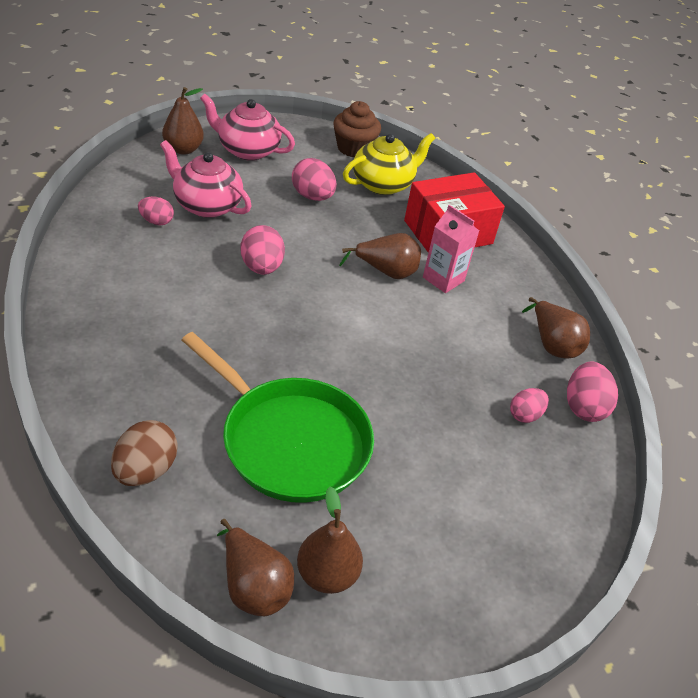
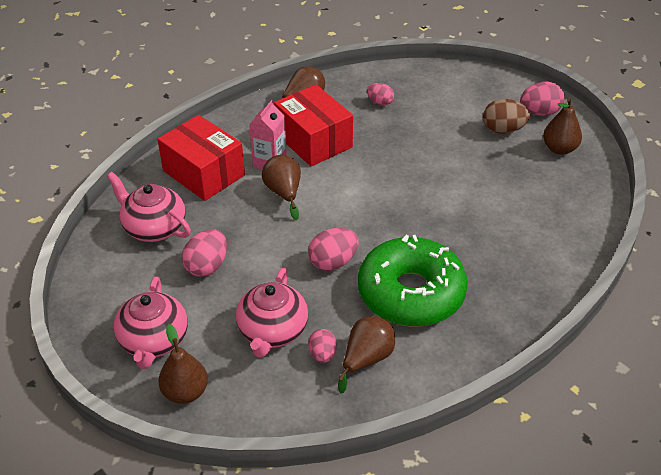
camera: 105 degrees left, 0 degrees up
(145, 470) = (567, 242): brown egg -> brown egg (503, 130)
(179, 301) = (411, 293): none -> green donut
(253, 586) = (591, 172): brown pear -> brown pear (366, 359)
(290, 441) = (488, 189): green pan -> none
(354, 148) = (99, 265): brown cupcake -> none
(383, 184) = (154, 228): yellow teapot -> pink teapot
(467, 325) = (313, 140): none -> red box
(584, 407) = (353, 82): pink egg -> pink egg (540, 112)

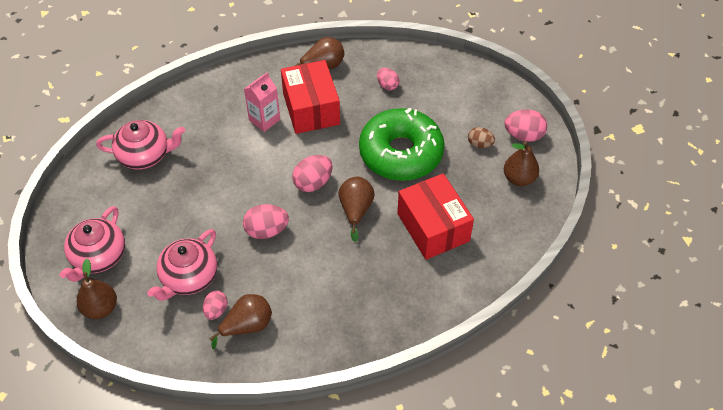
camera: 20 degrees right, 10 degrees up
(154, 228) = (145, 155): pink teapot -> pink teapot turned 120 degrees clockwise
(203, 173) = (207, 115): red box -> red box (433, 227)
(207, 266) = (168, 203): pink egg -> pink egg (313, 183)
(284, 193) = (261, 153): brown pear -> brown pear (356, 210)
(411, 293) = (313, 279): green donut -> green donut (401, 153)
(503, 130) = (480, 144): brown egg -> brown egg, size x0.65

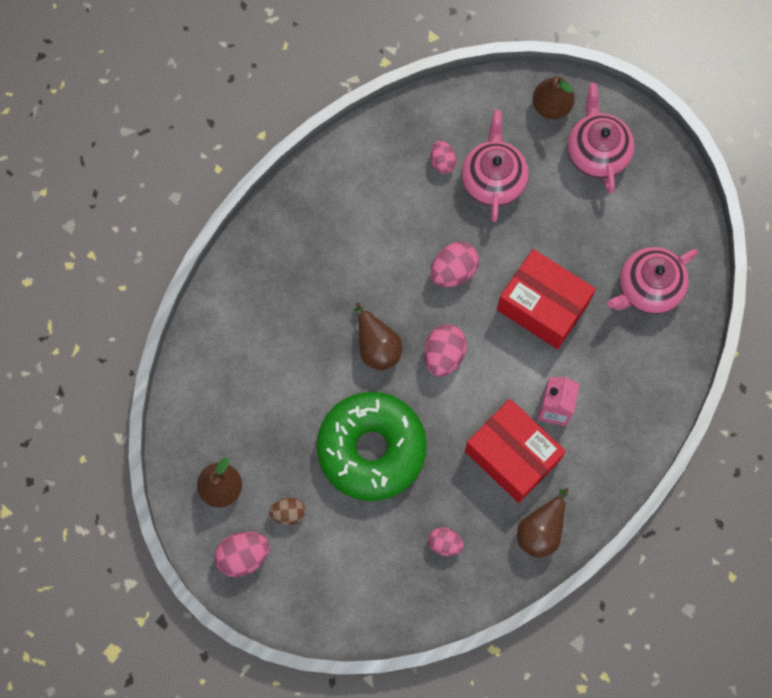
camera: 150 degrees right, 20 degrees up
(247, 326) = (402, 163): brown pear -> none
(433, 227) = (284, 370): red box -> red box (543, 306)

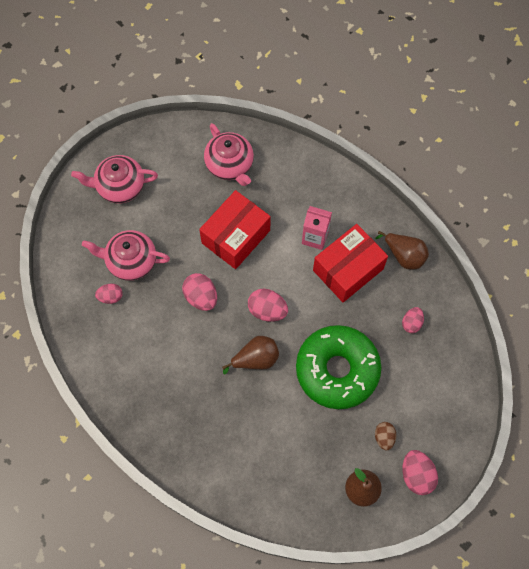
camera: 85 degrees left, 5 degrees down
(551, 106) = (77, 214): brown pear -> none

